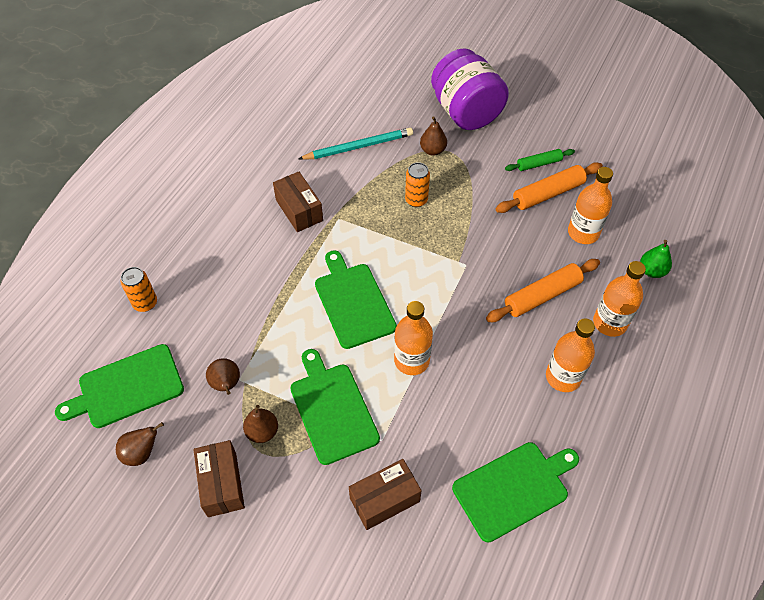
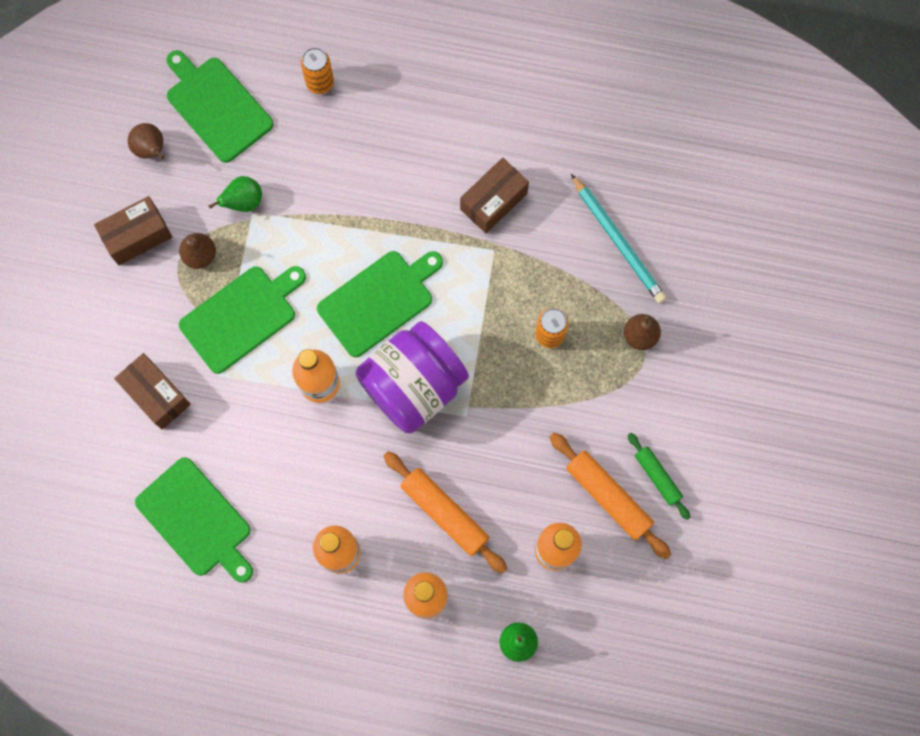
camera: 75 degrees right, 20 degrees up
(226, 385) = (243, 202): brown pear -> green pear
(466, 112) = (725, 363): purple jar -> purple jar (413, 386)

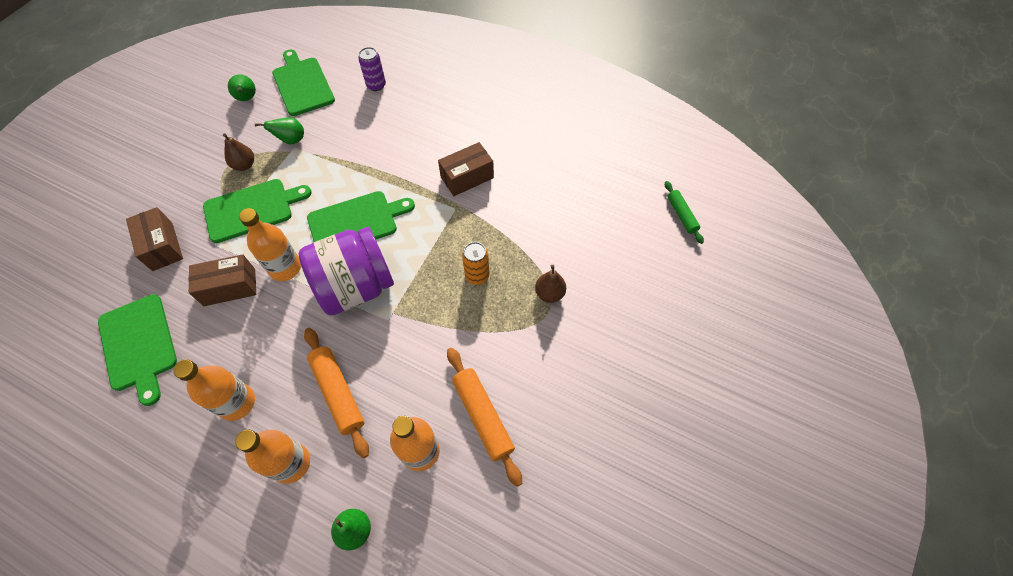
camera: 15 degrees right, 15 degrees down
(137, 236) = (209, 144): brown box -> brown box (229, 287)
(151, 150) = (247, 99): brown pear -> green pear
(320, 82) = (376, 85): orange can -> purple can
(618, 241) = (552, 223): turquoise pencil -> none
(657, 477) = (531, 410): green rolling pin -> green rolling pin (681, 215)

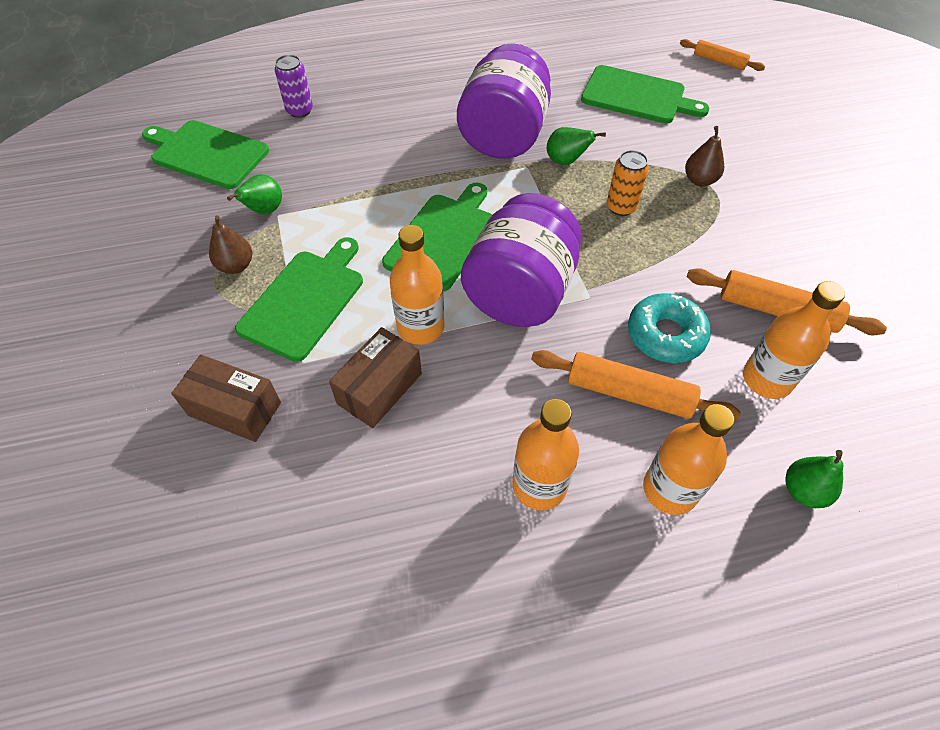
camera: 40 degrees left, 5 degrees down
(139, 345) = (342, 526): green cutting board -> green cutting board (637, 96)
(247, 99) = (150, 203): green pear -> green pear (566, 161)
(399, 376) = (665, 335): none -> turquoise donut
(467, 177) = (504, 136): brown box -> purple jar
(681, 215) = (719, 61): green rolling pin -> orange rolling pin

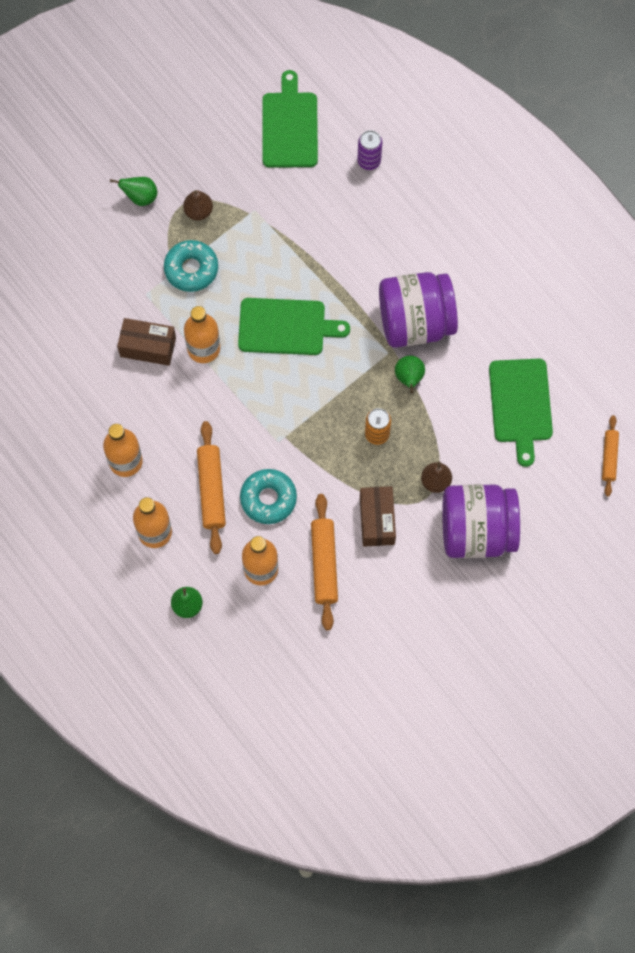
camera: 65 degrees right, 15 degrees up
(235, 409) = (98, 276): brown box -> brown box (377, 520)
(264, 210) = (254, 199): green pear -> green pear (140, 197)
(305, 300) = (191, 269): green cutting board -> turquoise donut
(520, 292) = (261, 396): purple jar -> purple jar (477, 531)

